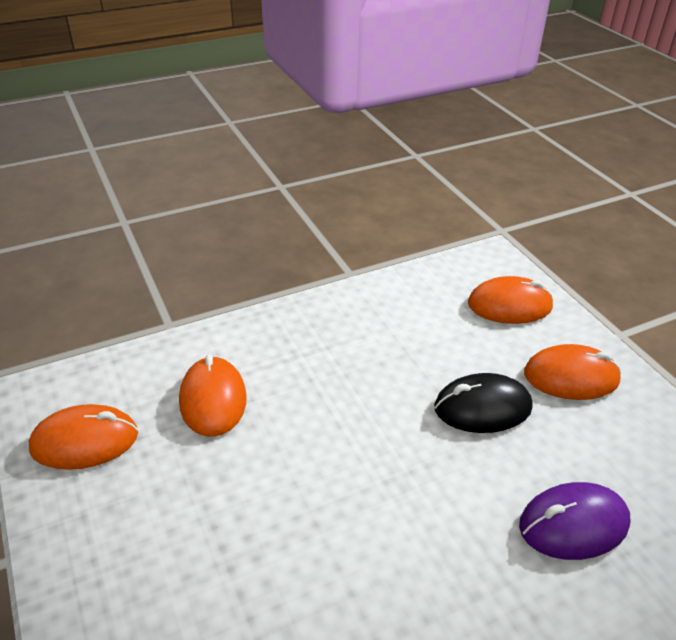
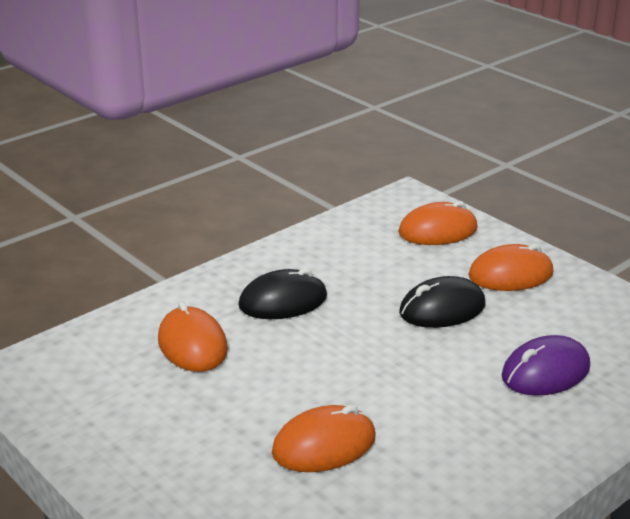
camera: 15 degrees left, 10 degrees down
(85, 441) = (85, 395): orange mouse -> orange mouse (324, 445)
(322, 363) = (283, 301): none -> black mouse

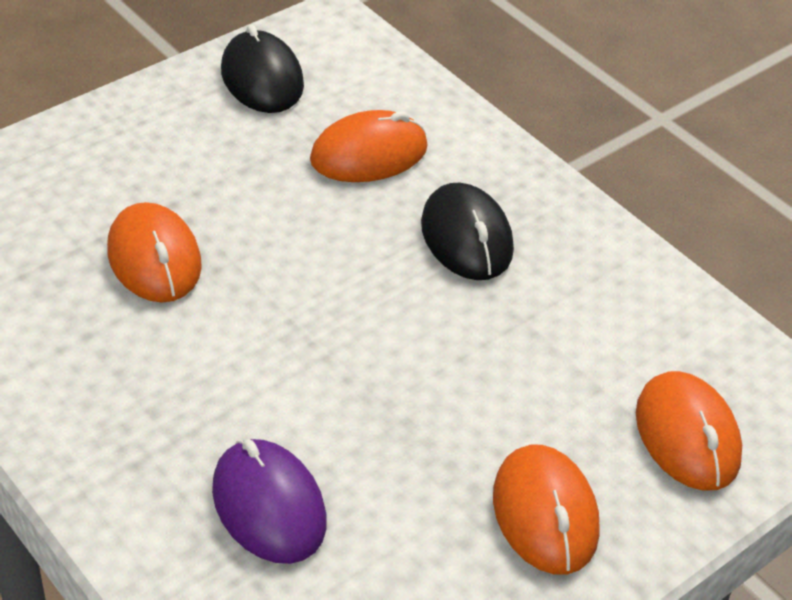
camera: 90 degrees right, 15 degrees up
(442, 309) = (443, 408): black mouse -> black mouse (262, 78)

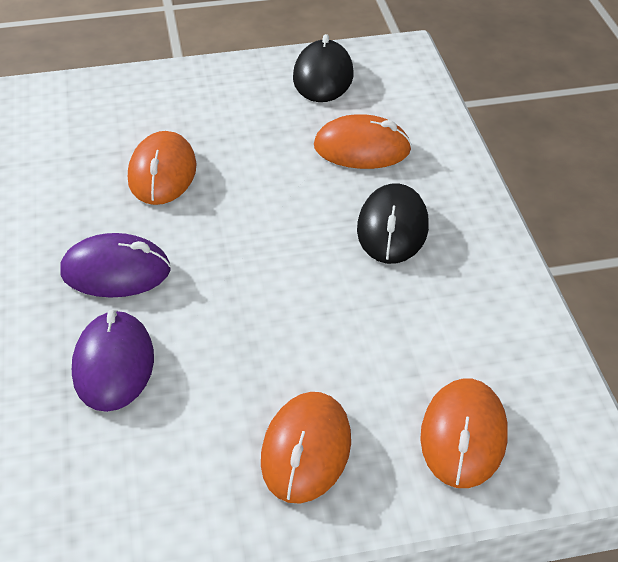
camera: 30 degrees right, 0 degrees up
(188, 397) = (116, 271): none -> purple mouse

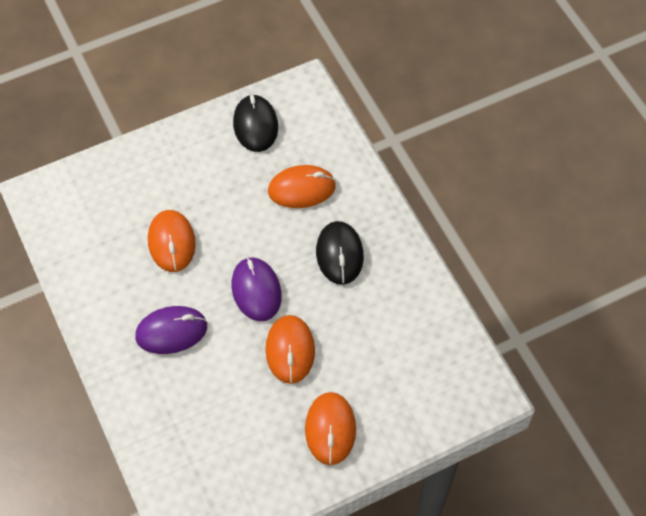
camera: 15 degrees left, 15 degrees up
(113, 365) = (197, 401): purple mouse -> purple mouse (256, 290)
(463, 436) = (417, 398): orange mouse -> orange mouse (290, 350)

